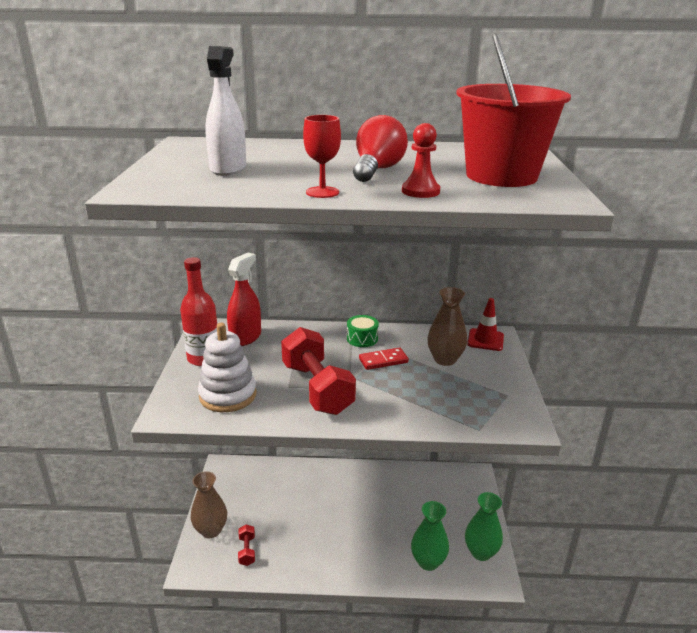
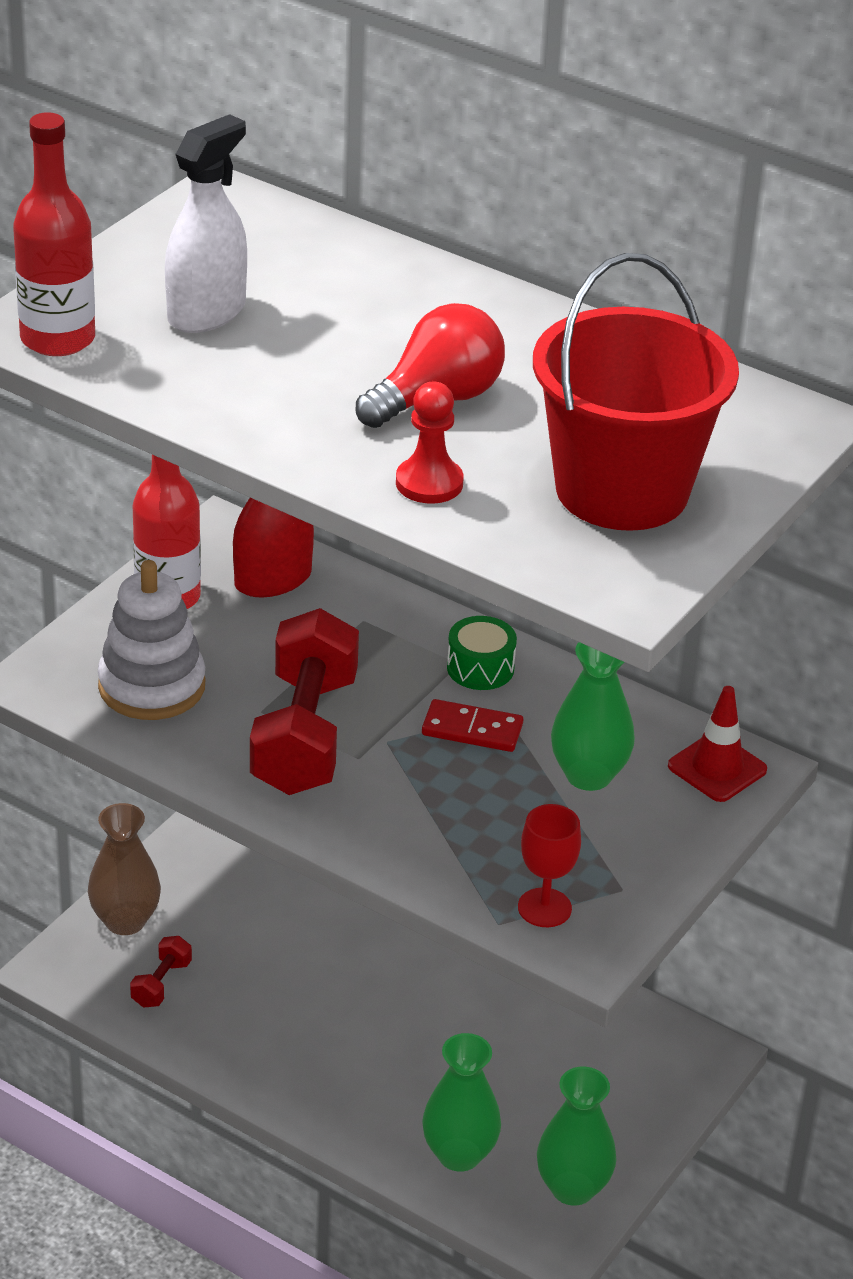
camera: 30 degrees right, 10 degrees up
(159, 189) = (57, 339): none -> red bottle
(322, 192) = (279, 431): red goblet -> red goblet (544, 908)
(445, 359) = (588, 775): brown vase -> green vase

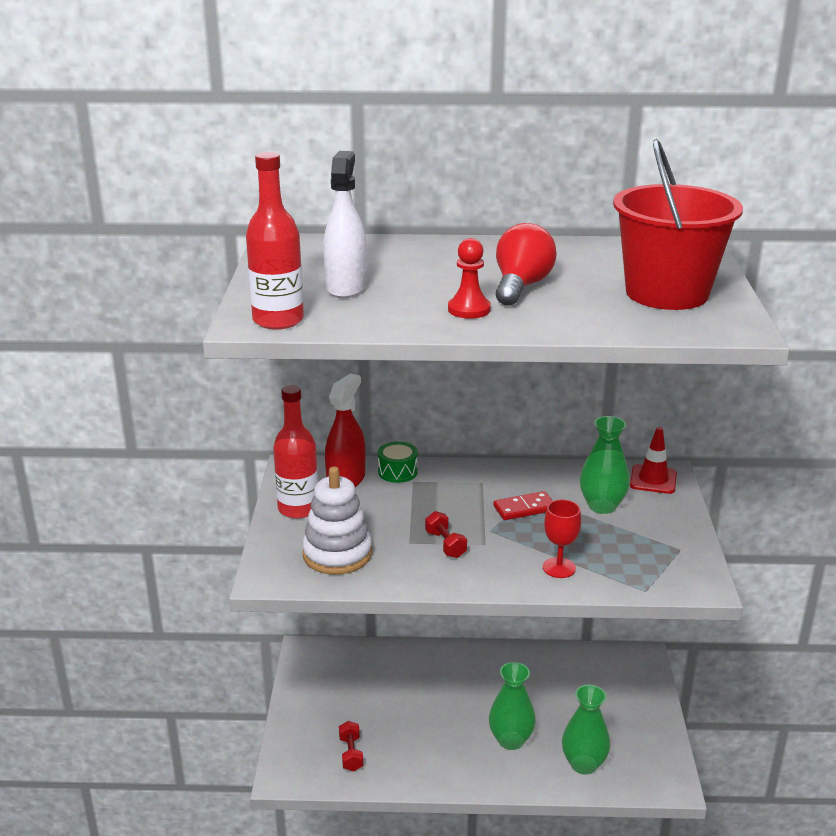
camera: 30 degrees left, 10 degrees down
(125, 921) = (301, 730): brown vase -> none
(304, 735) = (445, 544): red dumbbell -> red dumbbell, size x0.44
(429, 483) = (574, 318): red pawn -> red pawn (469, 309)
(480, 668) = (495, 480): green drum -> green drum (397, 472)
(544, 908) = (657, 574): red goblet -> red goblet (559, 568)
(572, 1188) = (651, 752): green vase -> green vase (511, 740)

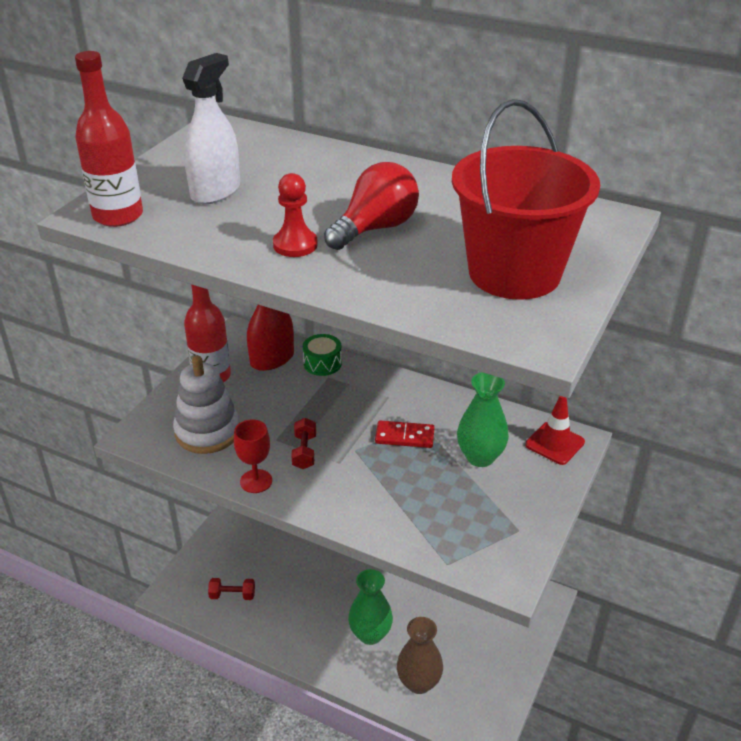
camera: 25 degrees right, 10 degrees up
(351, 754) = (232, 595): red dumbbell -> red dumbbell turned 75 degrees clockwise
(559, 568) = (385, 510): red goblet -> red goblet (256, 481)
(583, 764) = (418, 682): green vase -> brown vase

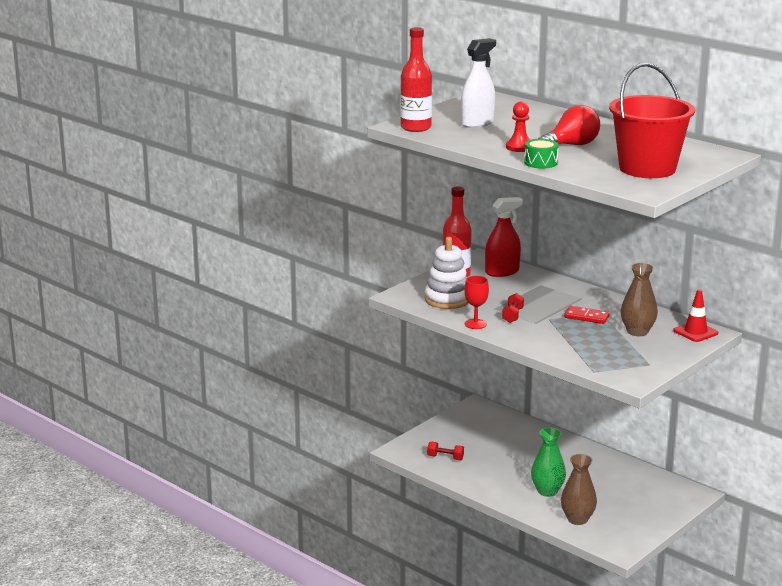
camera: 15 degrees right, 15 degrees down
(322, 363) = (538, 278): green drum -> green drum (540, 162)
(480, 457) = (637, 332): green vase -> brown vase

